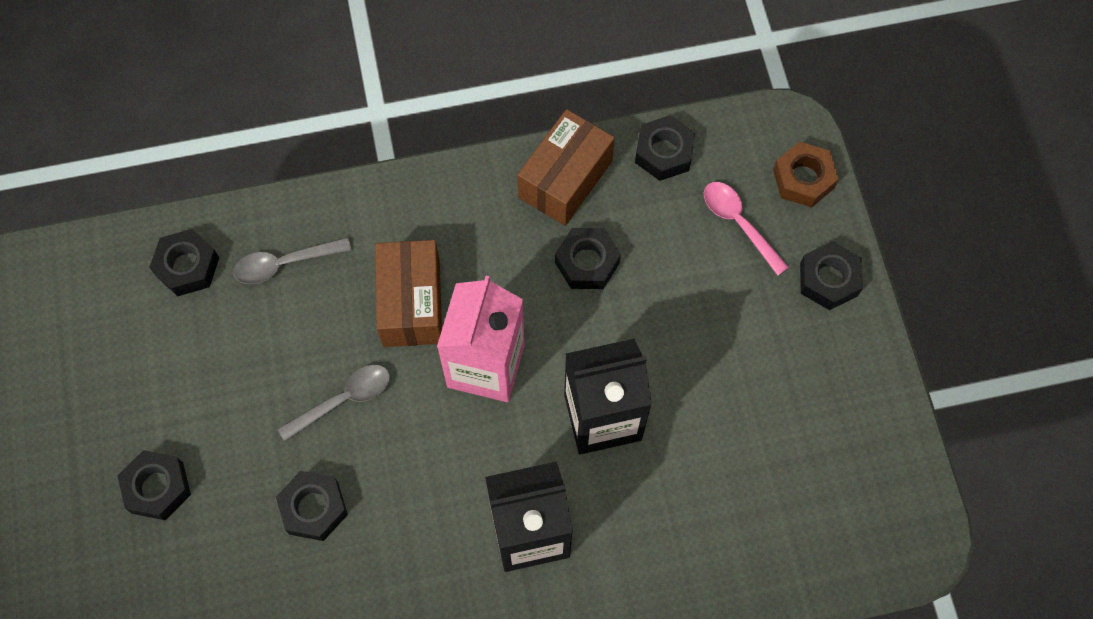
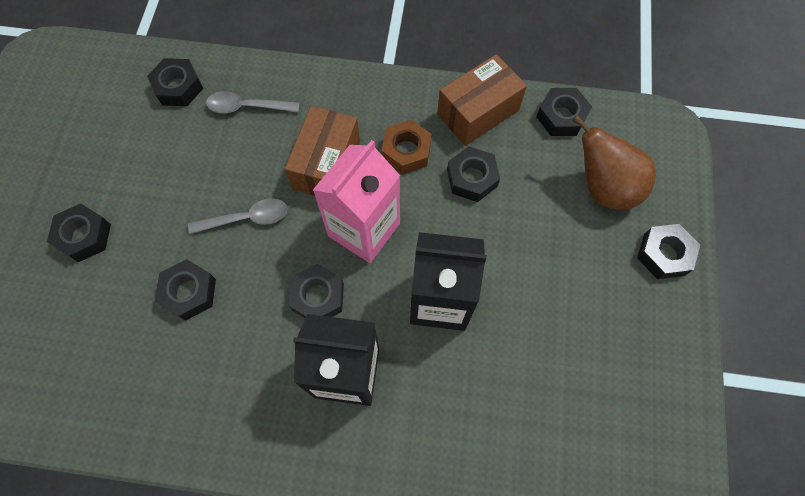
camera: 20 degrees right, 0 degrees up
(464, 461) = (318, 297): none -> black nut
(739, 224) = (603, 188): pink spoon -> brown pear
(803, 179) = (667, 170): brown nut -> brown nut (406, 151)

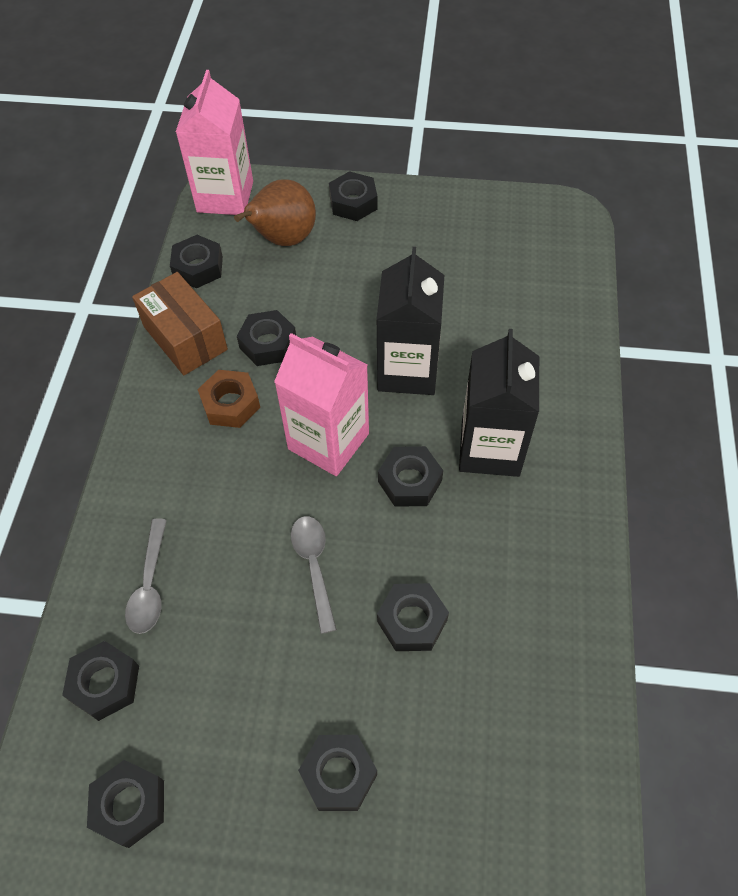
camera: 90 degrees left, 10 degrees down
(95, 110) = (129, 805): none -> black nut
(326, 165) = (243, 484): brown box -> none
(657, 133) = (225, 197): none -> pink carton

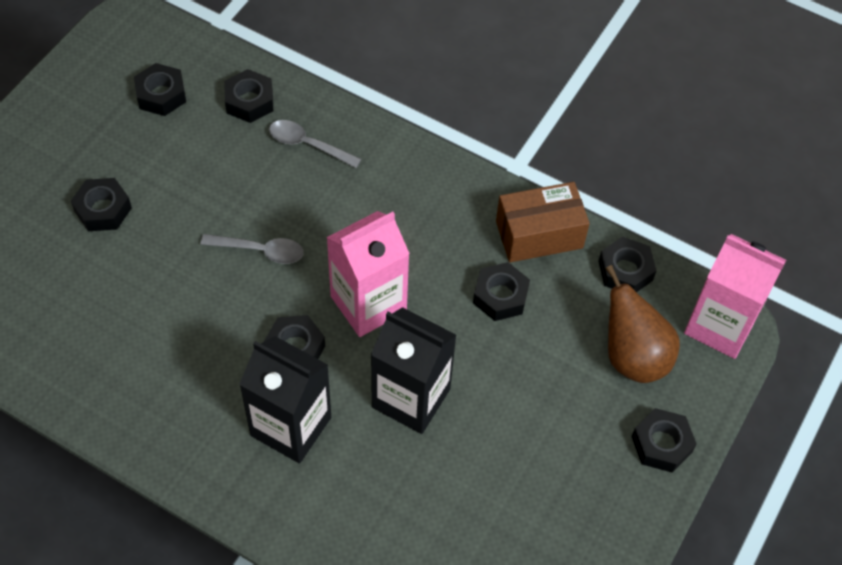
camera: 110 degrees right, 0 degrees up
(230, 404) = (446, 245): brown nut -> none
(412, 621) = (177, 297): black nut -> none

